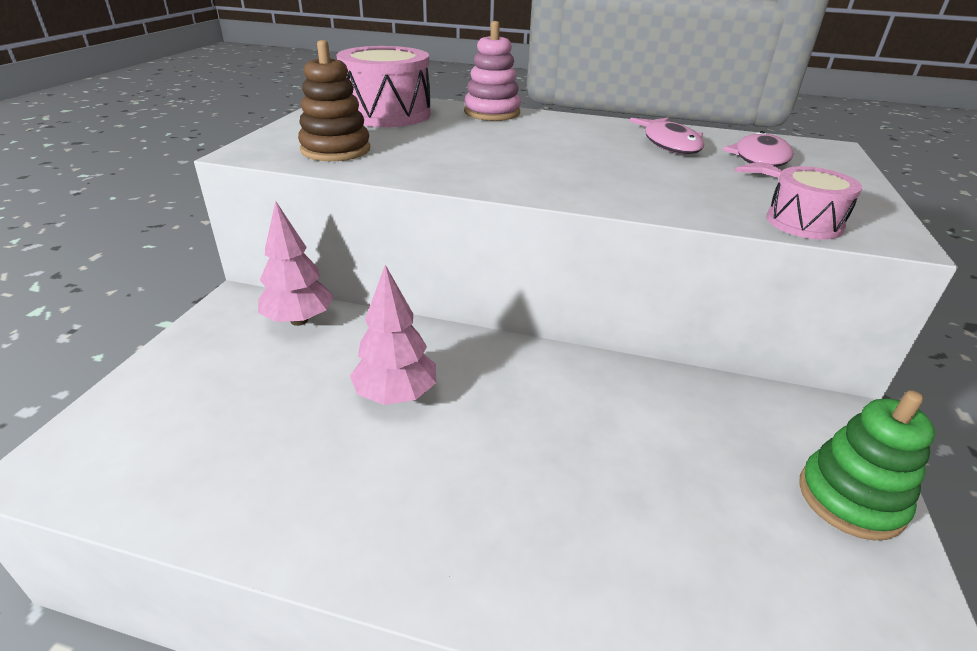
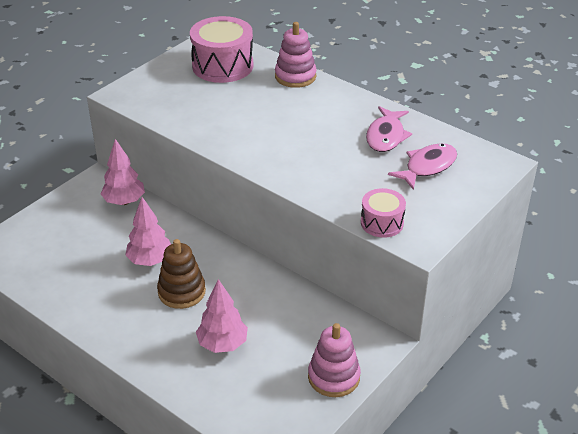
camera: 25 degrees right, 5 degrees up
(335, 150) = (167, 101): brown stacking toy -> brown stacking toy (181, 292)
(628, 503) = (222, 344): none -> pink tree
(850, 499) = (334, 377): green stacking toy -> pink stacking toy

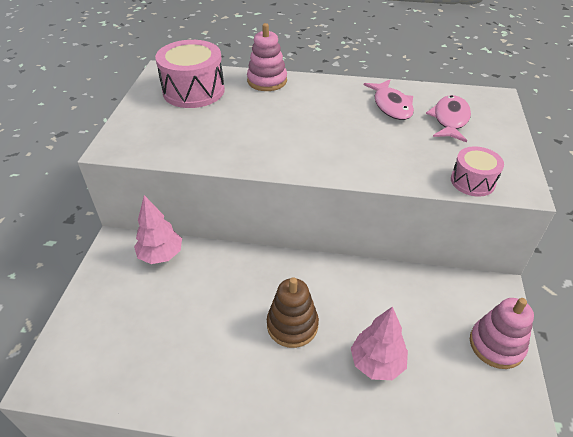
camera: 30 degrees left, 5 degrees up
(150, 261) = (235, 306): pink tree -> none

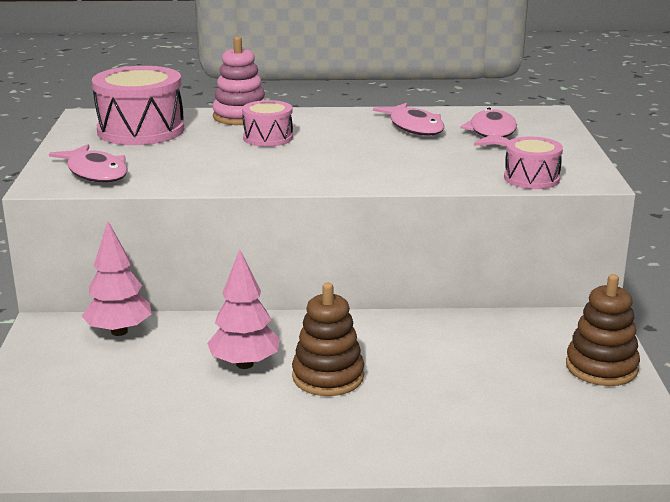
camera: 10 degrees left, 20 degrees down
(149, 138) = (95, 173): none -> pink fish
(280, 108) = (268, 138): none -> pink drum
(377, 363) = (451, 397): pink tree -> pink tree (244, 364)
(496, 345) = (601, 367): pink stacking toy -> brown stacking toy

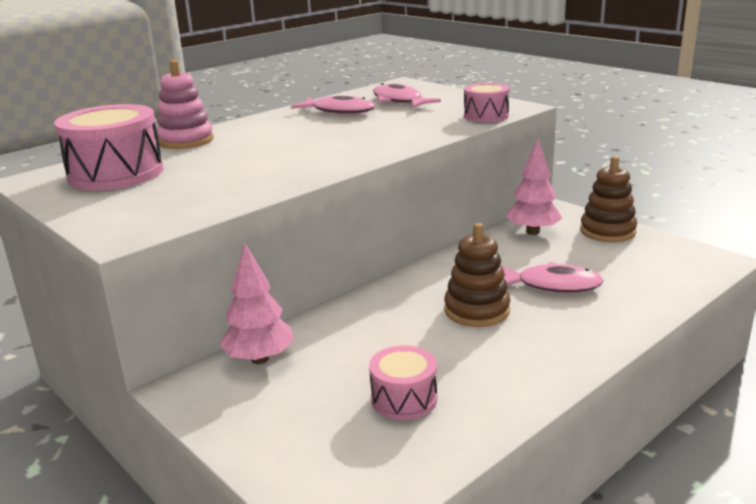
camera: 40 degrees left, 0 degrees up
(95, 173) = (151, 213): pink fish -> pink fish (553, 285)
(244, 364) = (405, 331): pink tree -> pink tree (532, 232)
(268, 138) = (246, 146): pink drum -> pink drum (404, 399)

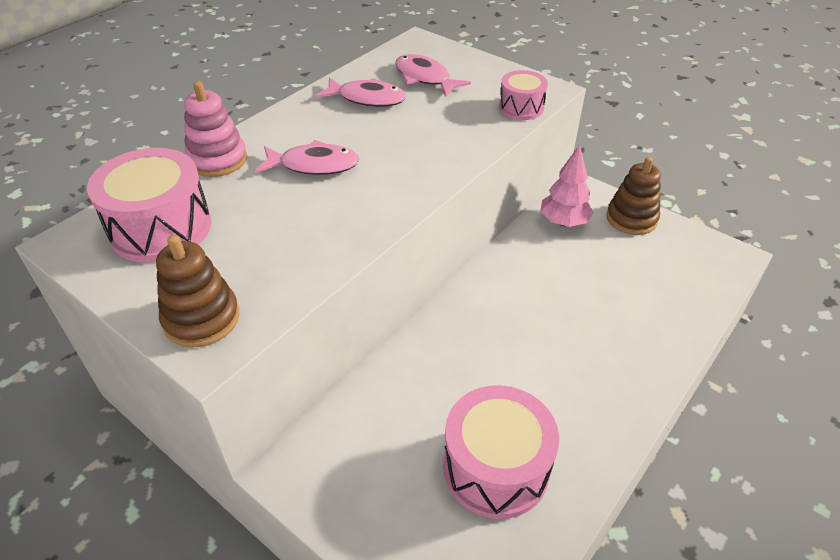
camera: 10 degrees left, 20 degrees up
(260, 359) = (349, 424): pink tree -> none
(404, 399) = (496, 468): pink drum -> pink drum, size x1.76
(477, 310) = (535, 340): brown stacking toy -> brown stacking toy (201, 318)
(553, 285) = (596, 300): pink fish -> pink fish (314, 165)

